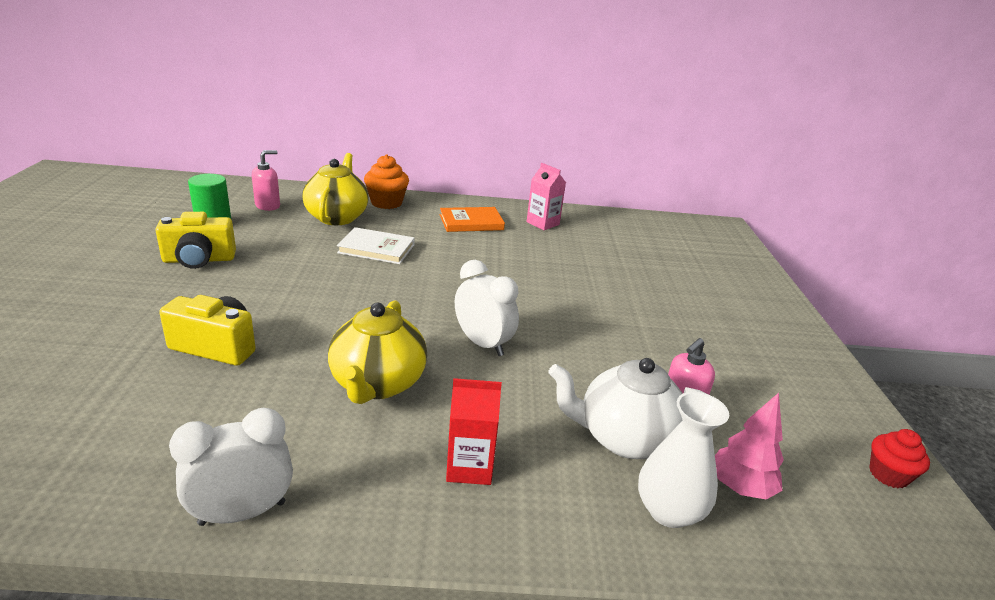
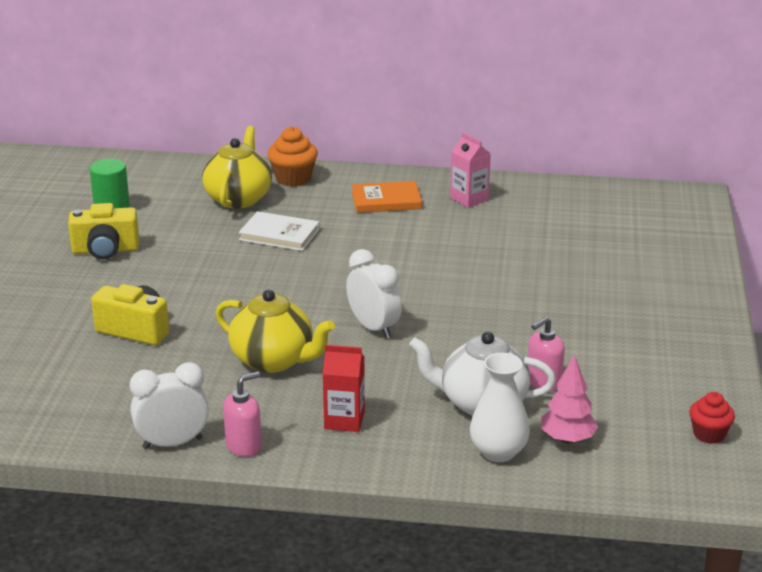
camera: 10 degrees right, 0 degrees up
(268, 206) = (165, 187): pink soap dispenser -> pink soap dispenser (244, 446)
(377, 384) = (274, 360): yellow teapot -> yellow teapot turned 75 degrees counterclockwise

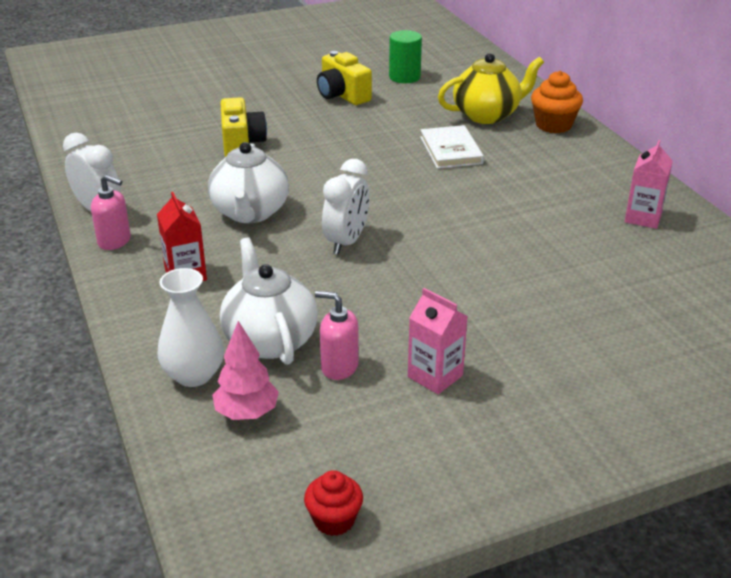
camera: 60 degrees right, 5 degrees up
(274, 360) = (250, 213): yellow teapot -> white teapot
(386, 200) = (577, 177): orange book -> none
(587, 347) = (435, 376): none -> pink carton

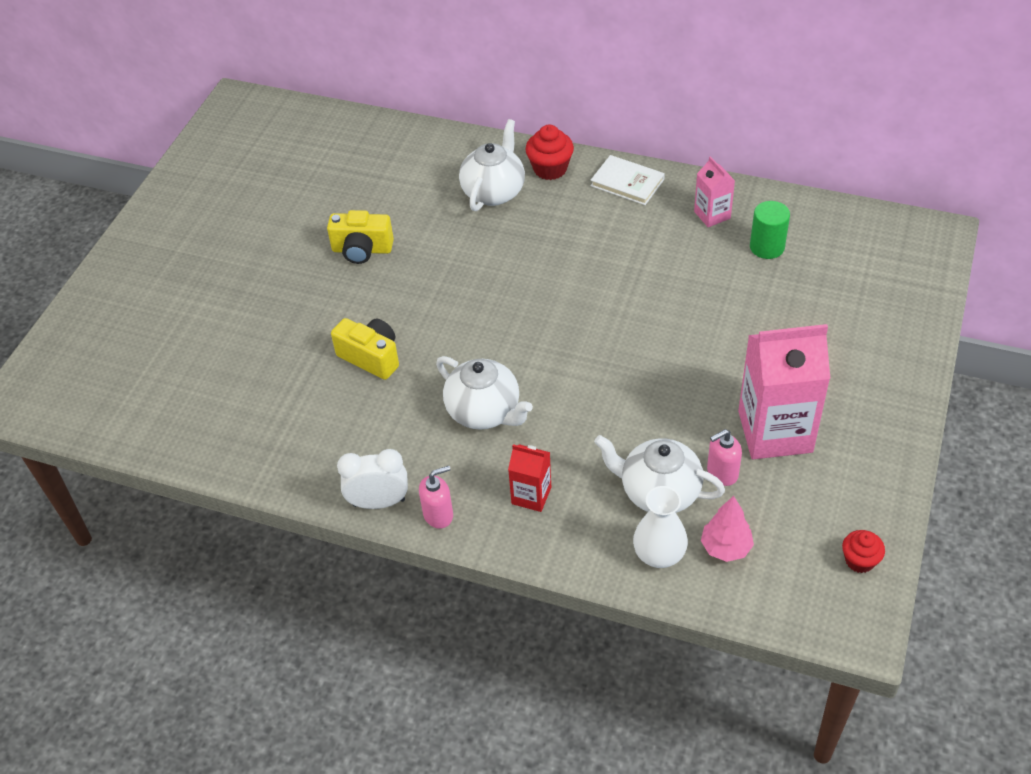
camera: 45 degrees left, 15 degrees up
(346, 242) = (582, 381): white clock -> none
(404, 77) = (376, 195): green cylinder -> green cylinder (767, 247)
(435, 376) = (775, 431): pink carton -> pink carton, size x2.01
(450, 150) = (522, 246): white book -> white book (627, 183)
(487, 115) = (494, 192): yellow teapot -> white teapot
(553, 125) = (550, 169): orange cupcake -> red cupcake

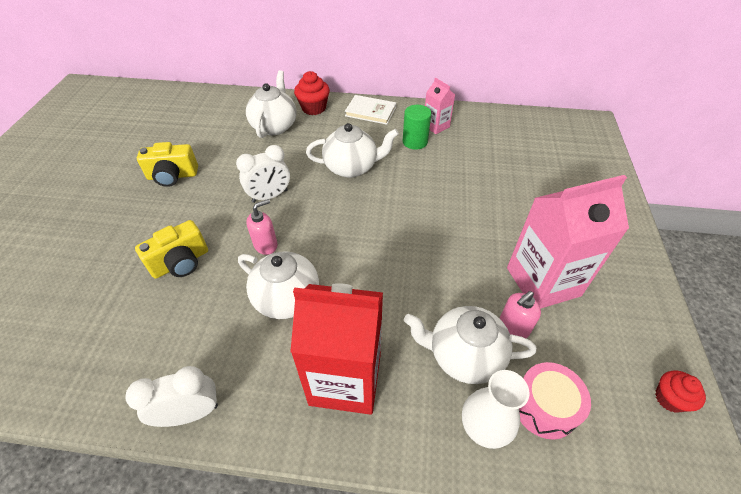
camera: 15 degrees left, 0 degrees up
(371, 357) = (181, 262): yellow camera -> yellow camera turned 120 degrees clockwise
(438, 514) = (254, 417): pink soap dispenser -> pink soap dispenser (266, 245)
(477, 290) = (270, 196): none -> white clock
(531, 495) = (345, 379): red carton -> red carton, size x2.01
(584, 263) = (352, 167): none -> white teapot
(725, 548) = (544, 406): pink tree -> pink drum
(767, 247) = (481, 142): green cylinder -> green cylinder (415, 142)

